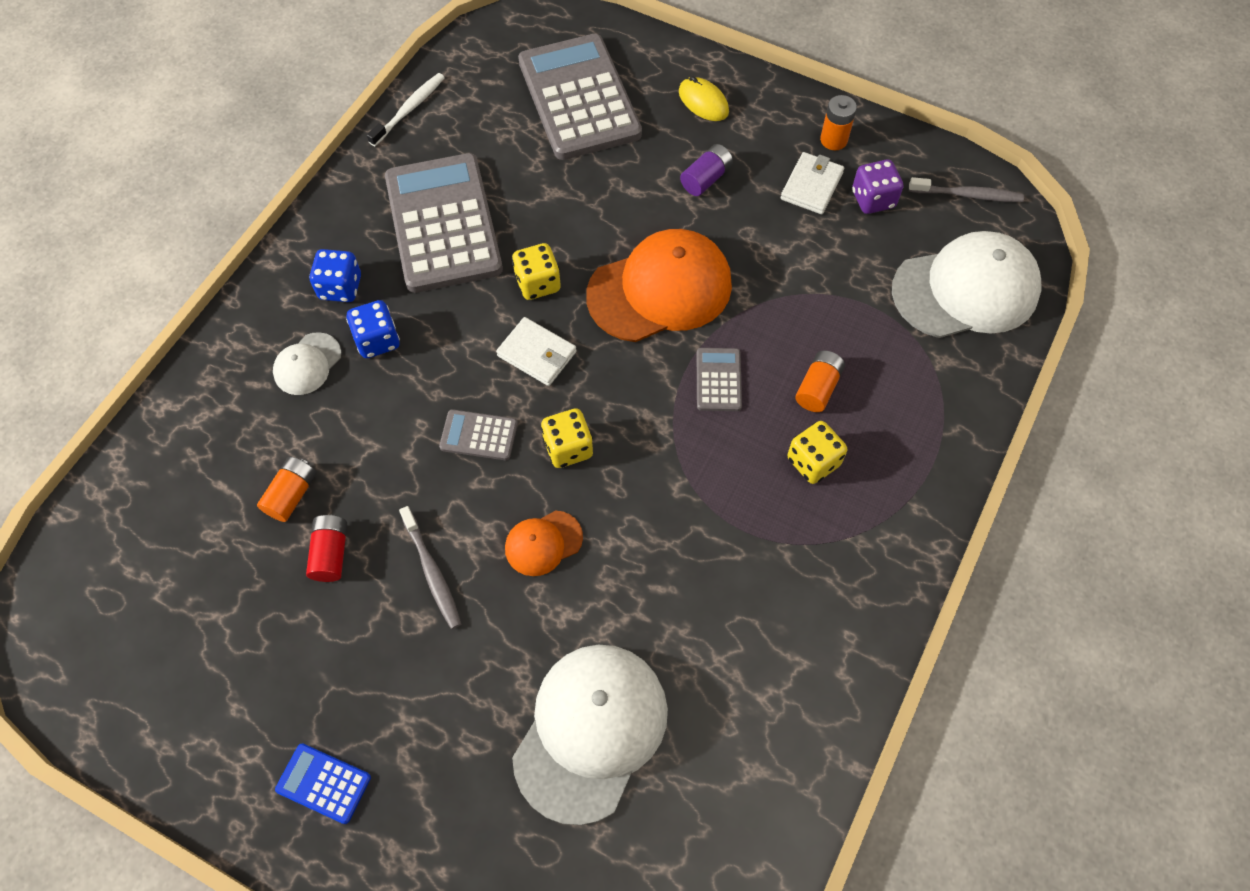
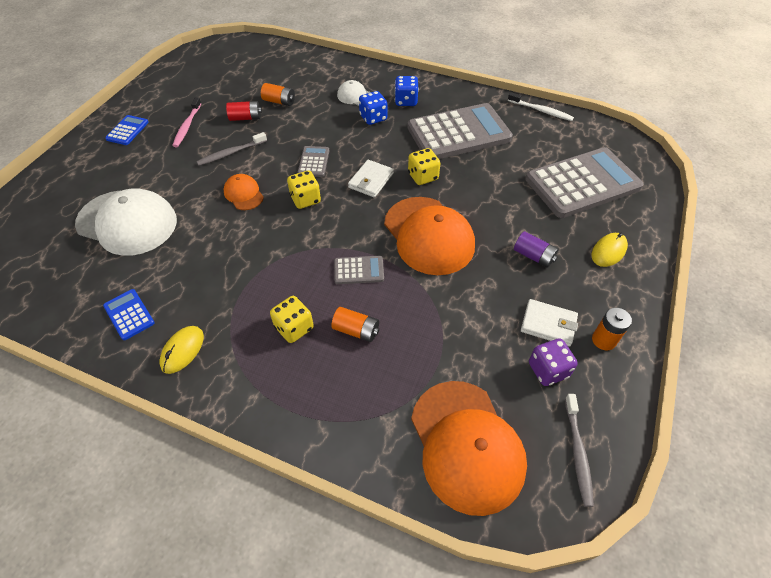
camera: 85 degrees right, 10 degrees down
(334, 662) = (187, 126): none -> pink toothbrush
(786, 690) = (129, 314): none -> blue calculator
(849, 603) = (182, 350): none -> yellow mouse
(966, 289) = (466, 445): white cap -> orange cap

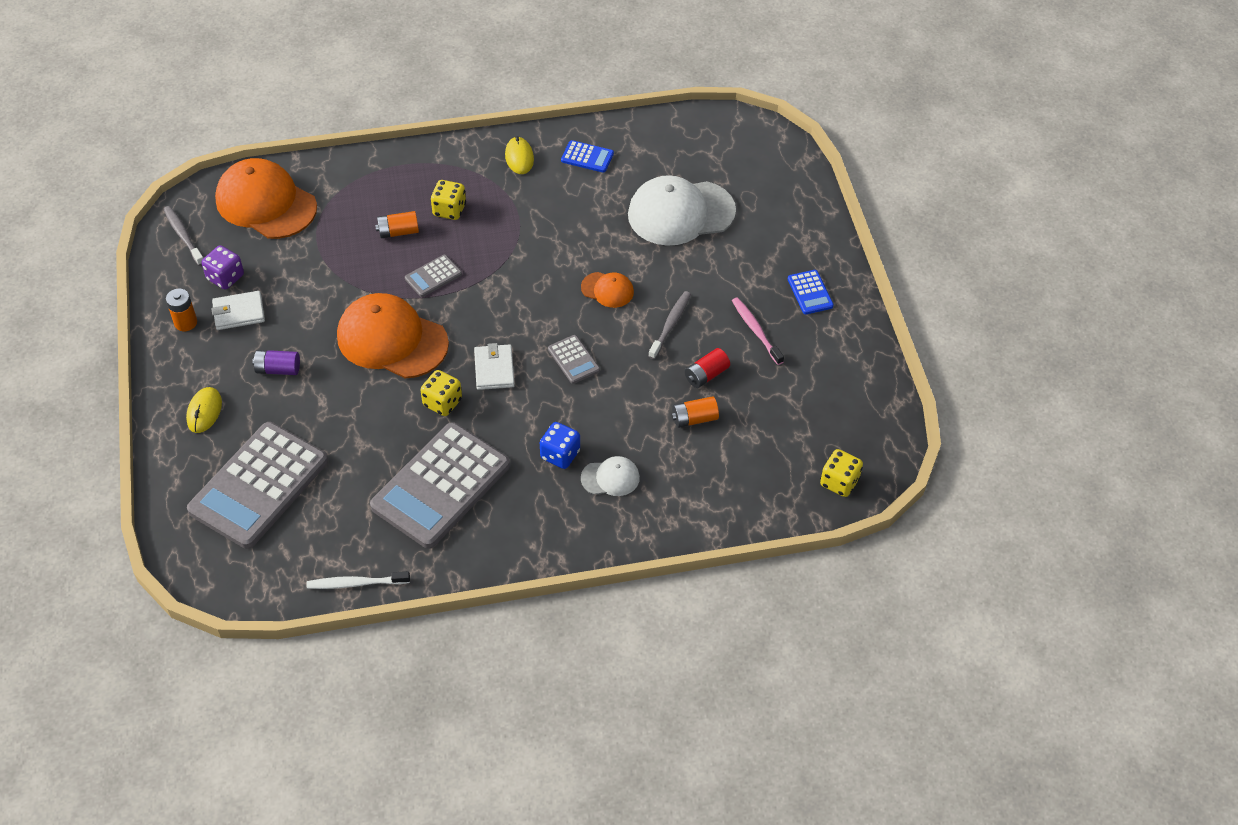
camera: 145 degrees right, 0 degrees up
(305, 199) = (542, 315): yellow dice -> yellow dice (839, 482)
(406, 101) = (541, 504): blue dice -> none

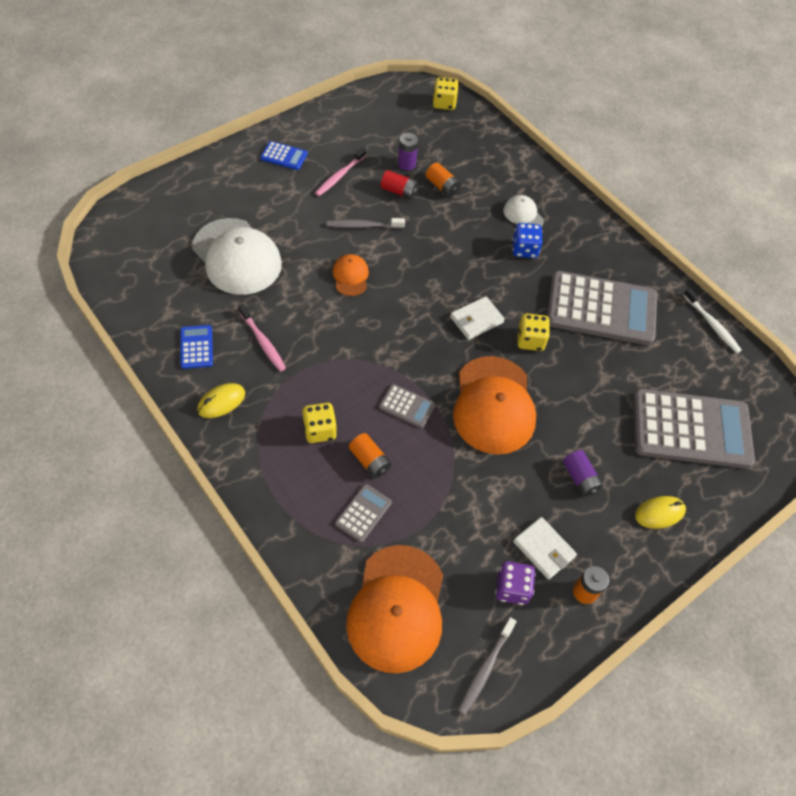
camera: 120 degrees left, 5 degrees up
(566, 201) = (263, 342): none -> pink toothbrush
(573, 360) = (434, 272): grey calculator -> grey calculator (363, 513)
(747, 399) = (406, 164): none -> purple battery
(810, 292) = (284, 156): blue calculator -> blue calculator turned 60 degrees clockwise

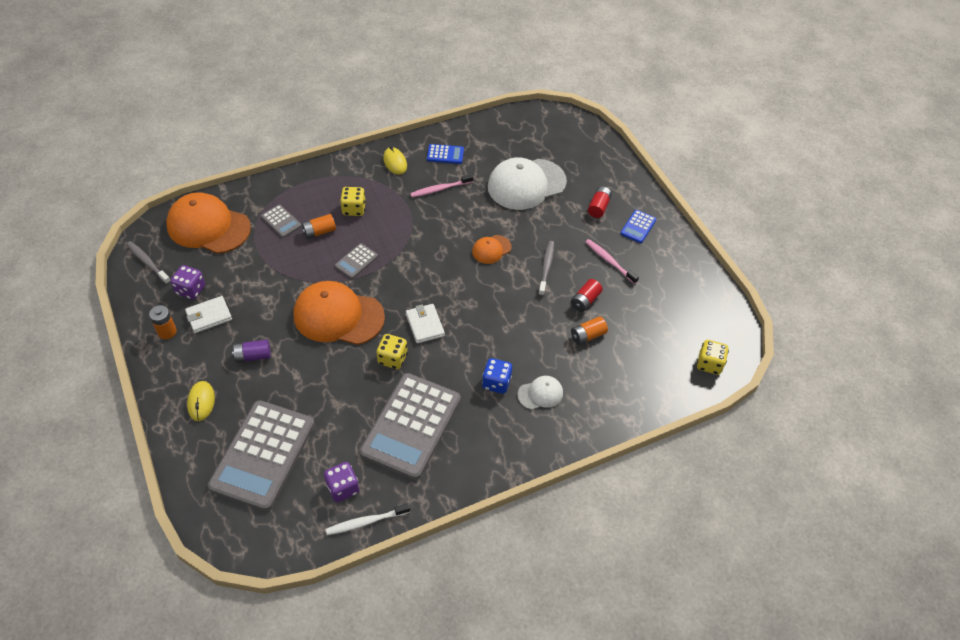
camera: 105 degrees right, 5 degrees down
(261, 189) = (598, 207): none -> red battery
(350, 276) = (491, 249): orange cap -> orange cap turned 135 degrees clockwise
(406, 164) = (621, 313): purple battery -> none
(690, 350) = (342, 488): none -> purple dice

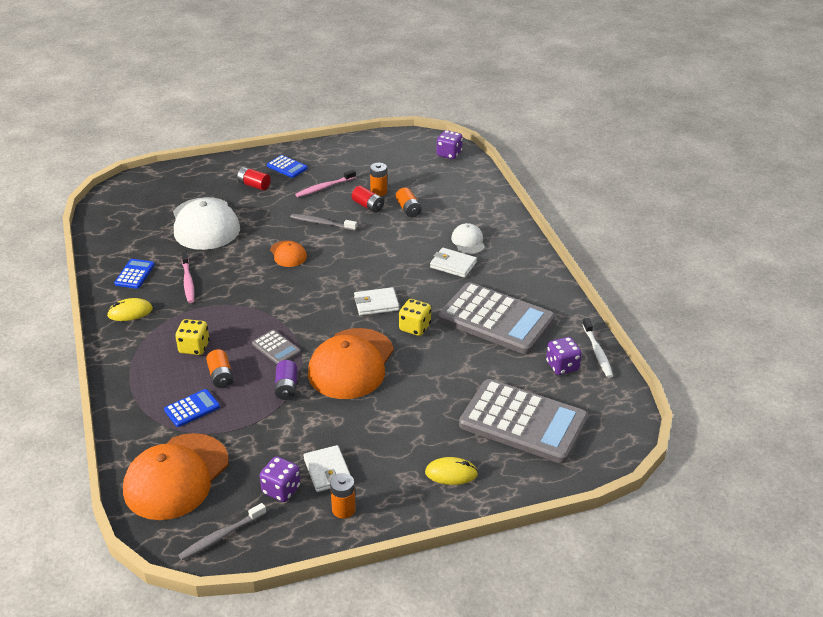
camera: 80 degrees left, 15 degrees down
(253, 356) = (394, 431): purple battery -> purple battery (286, 387)
(281, 221) = (192, 408): grey calculator -> blue calculator
(496, 383) = (453, 265): blue dice -> white wallet
(613, 306) = (378, 192): none -> orange battery
(709, 364) = (449, 154): yellow dice -> purple dice

